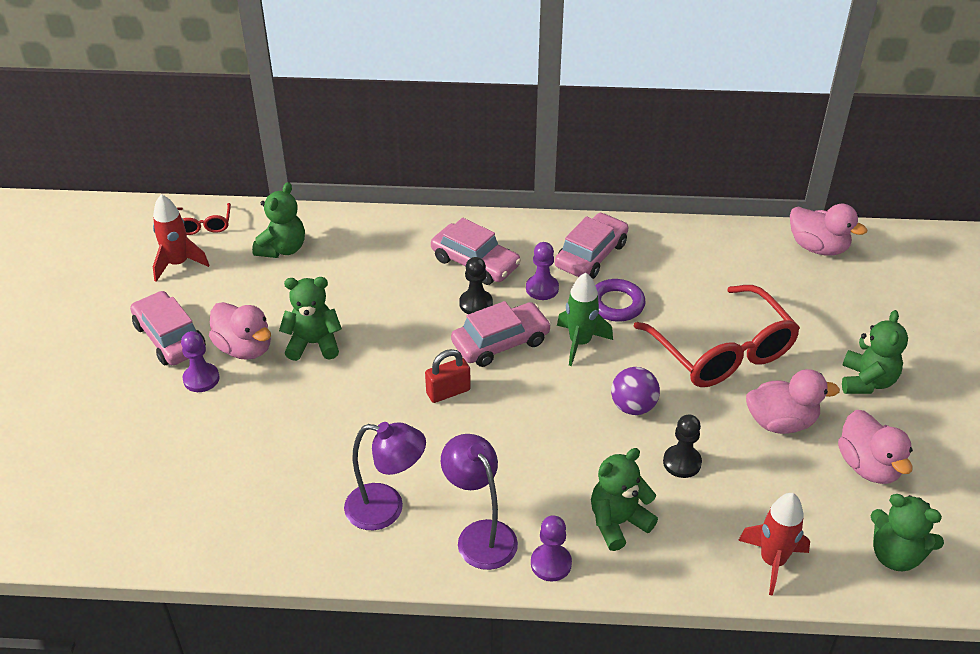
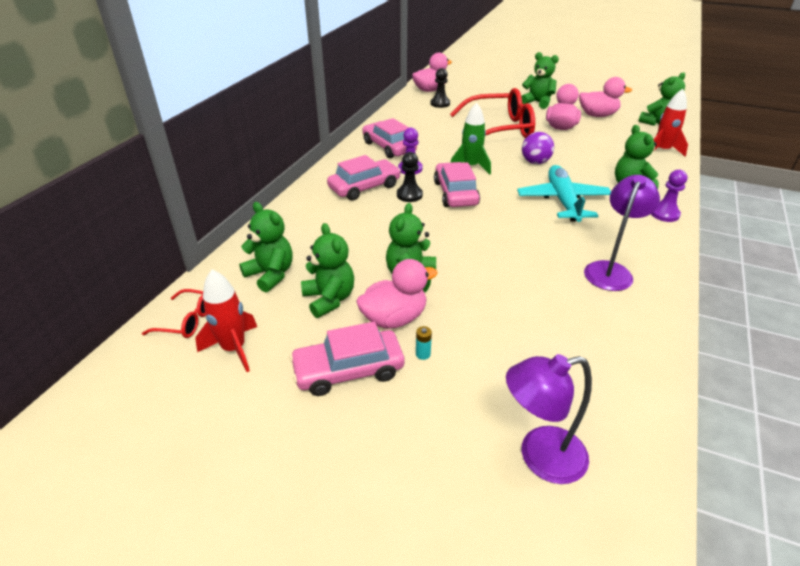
camera: 70 degrees left, 5 degrees down
(201, 379) = (423, 354): purple pawn -> turquoise battery
(259, 298) = (329, 299): none -> green teddy bear
(448, 392) = (496, 222): red padlock -> none
(480, 535) = (639, 235): purple lamp -> purple lamp (540, 457)
(533, 448) = (562, 201): none -> turquoise plane
(616, 304) = (441, 149): purple ring -> none
(682, 462) = (585, 158): black pawn -> black pawn (440, 103)

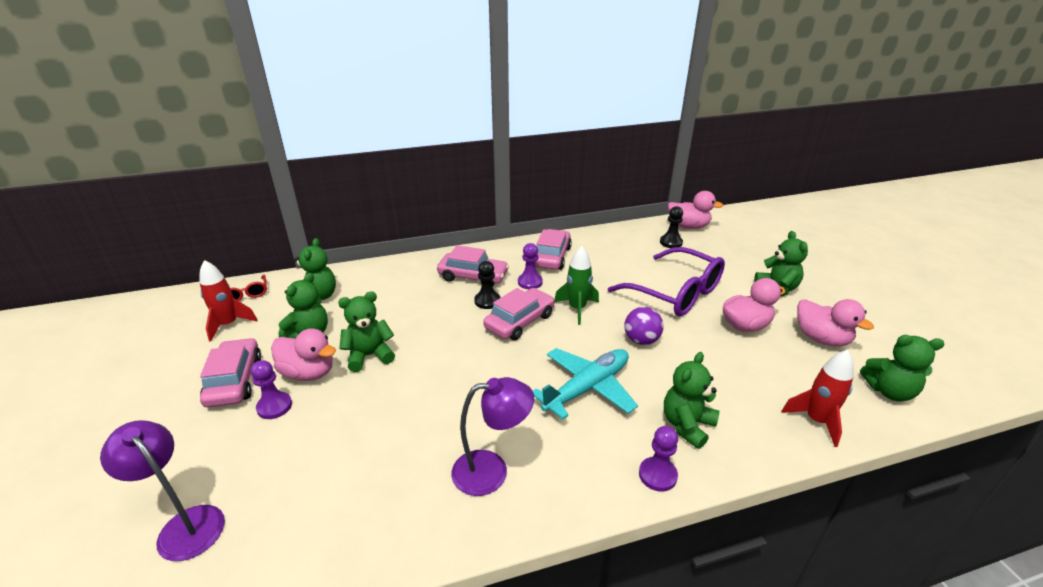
camera: 50 degrees right, 5 degrees down
(348, 370) = (235, 380): pink car -> pink car turned 45 degrees clockwise
(423, 354) = (274, 406): turquoise battery -> purple pawn
(500, 129) = (676, 293): red glasses -> purple glasses

